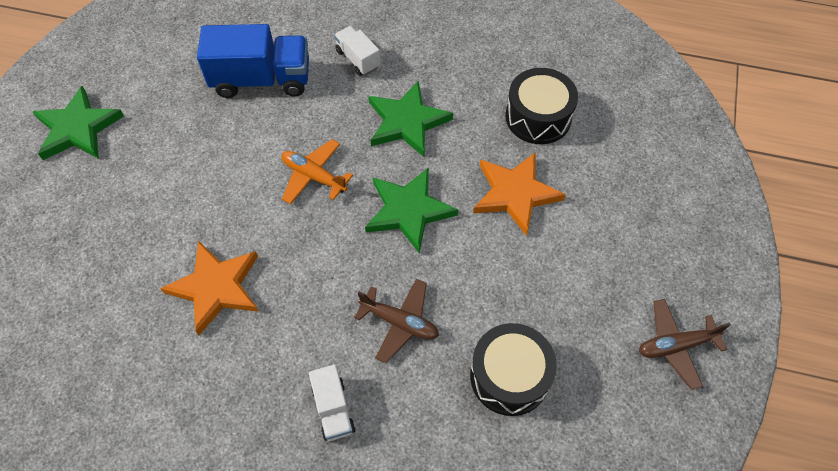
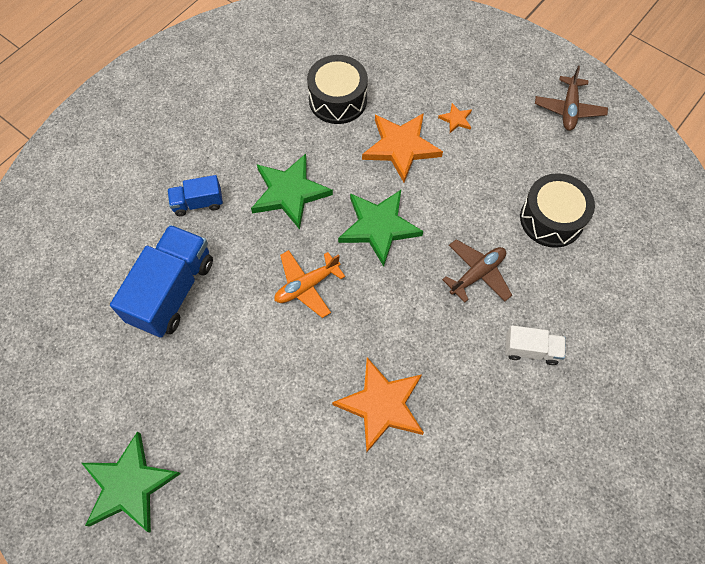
camera: 65 degrees left, 5 degrees up
(358, 59) = (198, 203): white truck -> blue truck
(583, 232) = (456, 119): none -> orange star

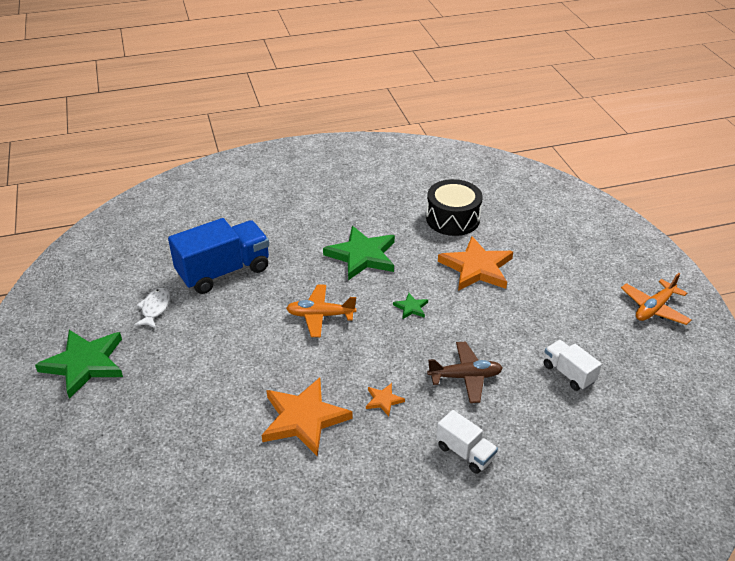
camera: 35 degrees right, 25 degrees down
(141, 377) = (155, 308): none -> white fish
(198, 203) = (291, 232): blue truck -> none
(379, 227) = (411, 308): green star -> green star, size x0.44
(456, 119) = (541, 271): orange star -> orange star (383, 400)
(551, 219) = (568, 373): black drum -> white truck
(569, 109) = (654, 308): brown plane -> orange plane

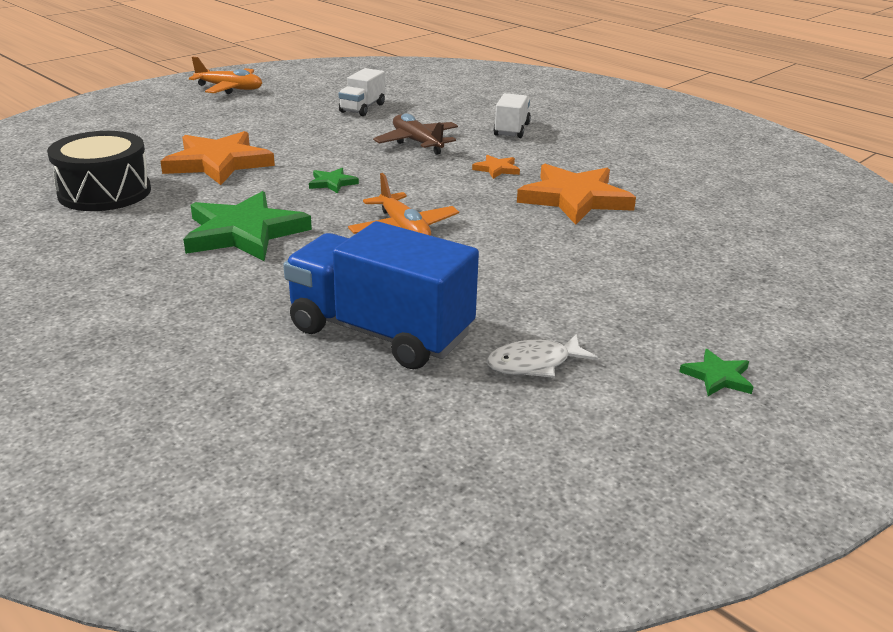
camera: 120 degrees left, 10 degrees down
(85, 364) = (717, 377): green star -> green star, size x0.44

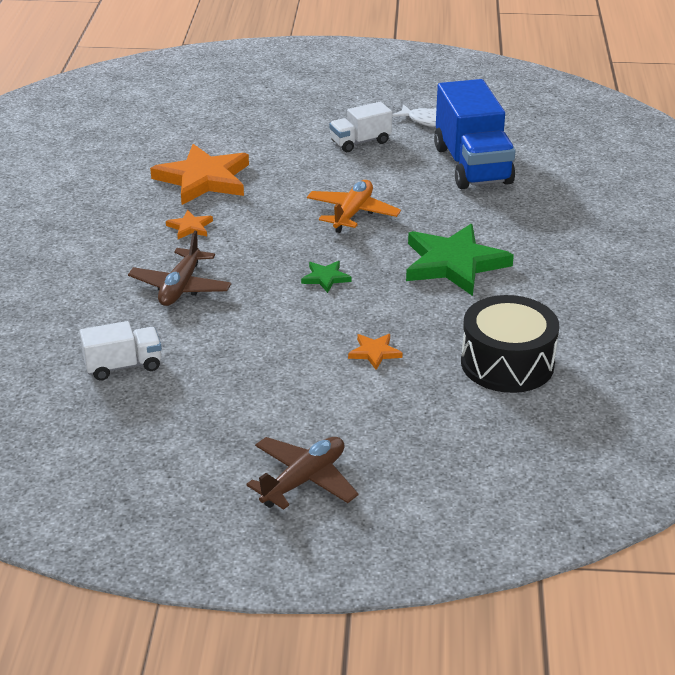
camera: 130 degrees left, 5 degrees up
(172, 111) = (304, 480): none -> brown plane
(218, 163) = (374, 352): orange star -> orange star, size x0.44
(229, 89) = (177, 499): orange plane -> none
(511, 130) = (80, 259): white truck -> white truck (360, 142)
(717, 377) = (365, 84): green star -> none

